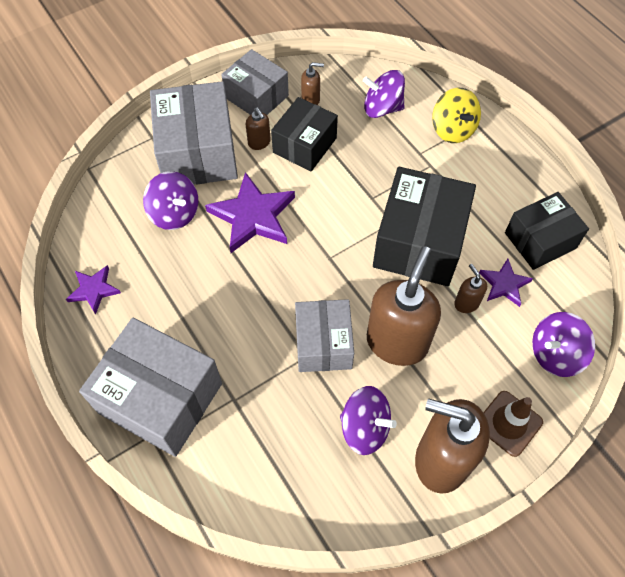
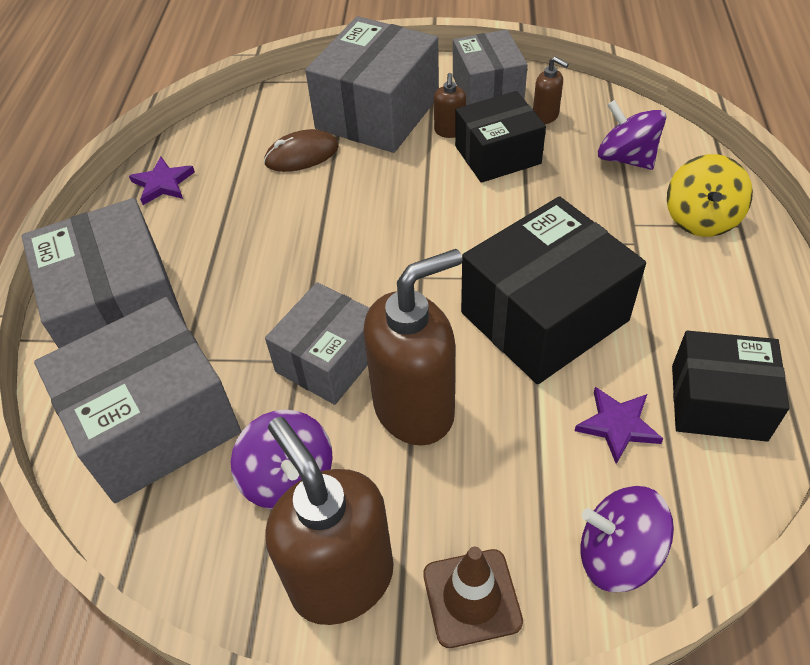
camera: 40 degrees right, 10 degrees down
(175, 213) = (302, 155): purple spinning top -> brown mouse
(253, 216) = (376, 195): purple star -> none
(256, 450) = (155, 423): none -> grey box
(466, 303) = (544, 418): brown soap dispenser -> none

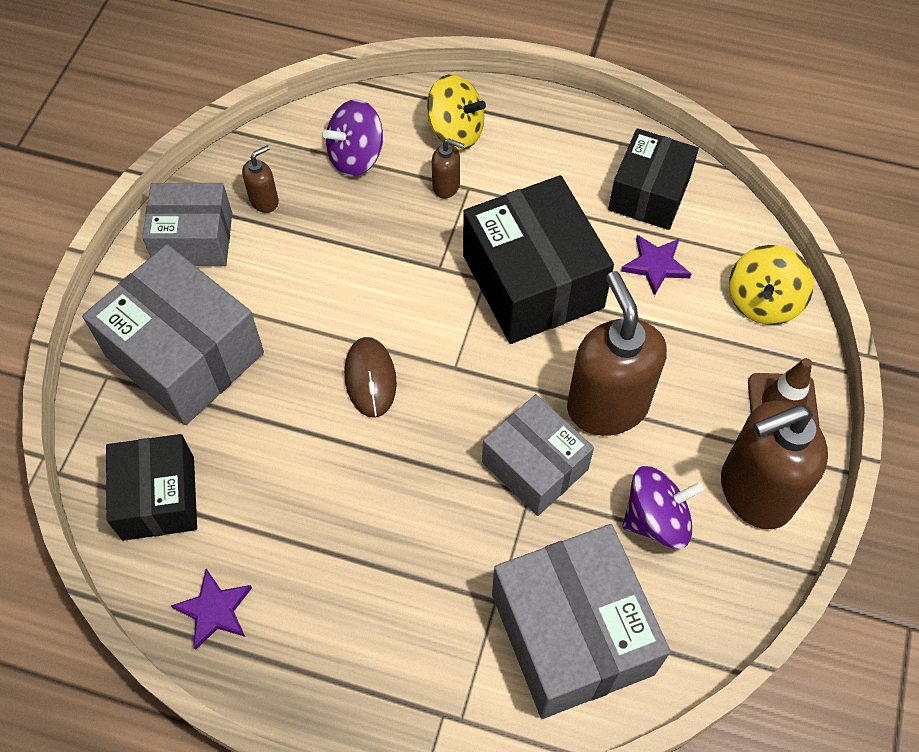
camera: 80 degrees left, 10 degrees up
(121, 312) = (415, 666): grey box -> none
(302, 155) = (227, 447): brown mouse -> brown mouse (370, 378)
(449, 131) = (250, 292): brown soap dispenser -> brown soap dispenser (446, 186)
(497, 155) = (307, 259): black box -> black box (158, 498)
(618, 554) = (763, 301): purple spinning top -> yellow spinning top

